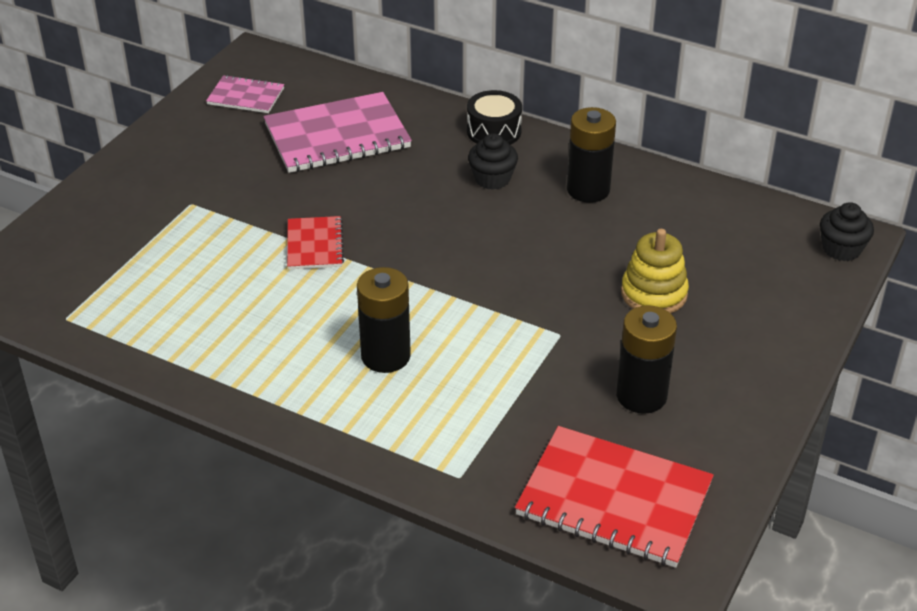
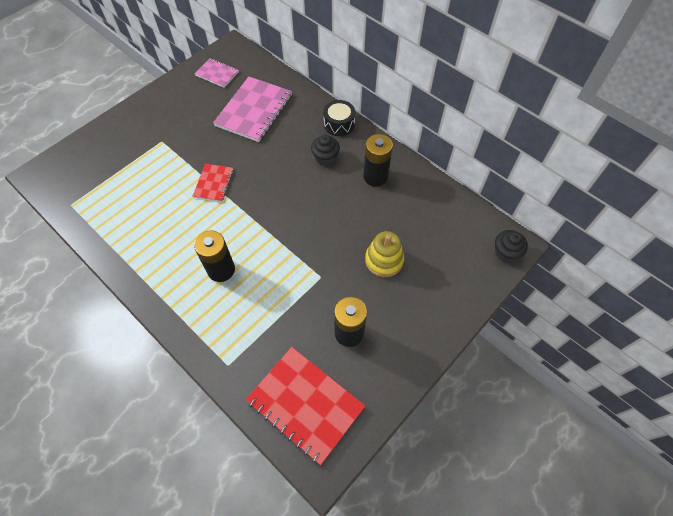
camera: 15 degrees right, 20 degrees up
(337, 136) = (254, 110): pink notebook -> pink notebook turned 60 degrees counterclockwise

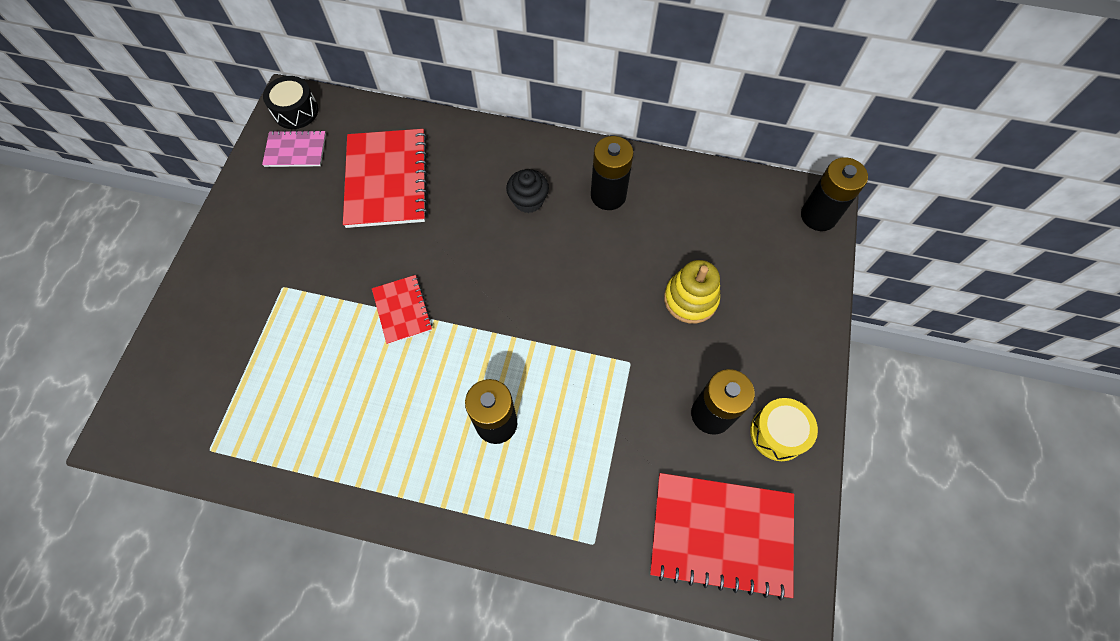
camera: 30 degrees left, 5 degrees up
(254, 110) = (386, 180): pink notebook -> red notebook
(339, 124) = (515, 146): black drum -> black drum (296, 111)
(383, 367) = (778, 433): none -> yellow drum
(505, 252) = (818, 216): black cupcake -> black battery

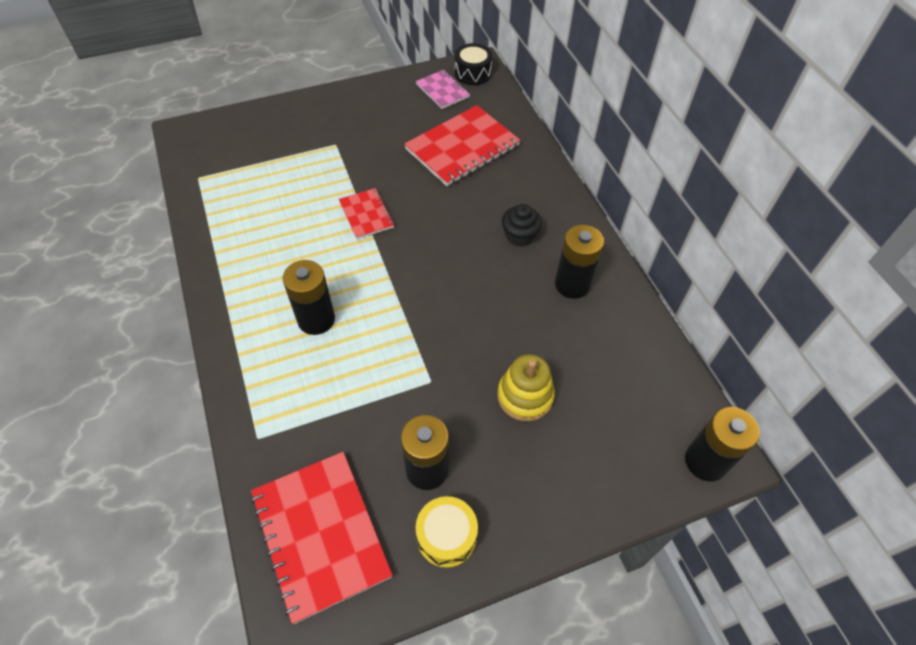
camera: 55 degrees right, 10 degrees down
(402, 310) = (366, 214): red notebook -> red notebook turned 60 degrees counterclockwise

